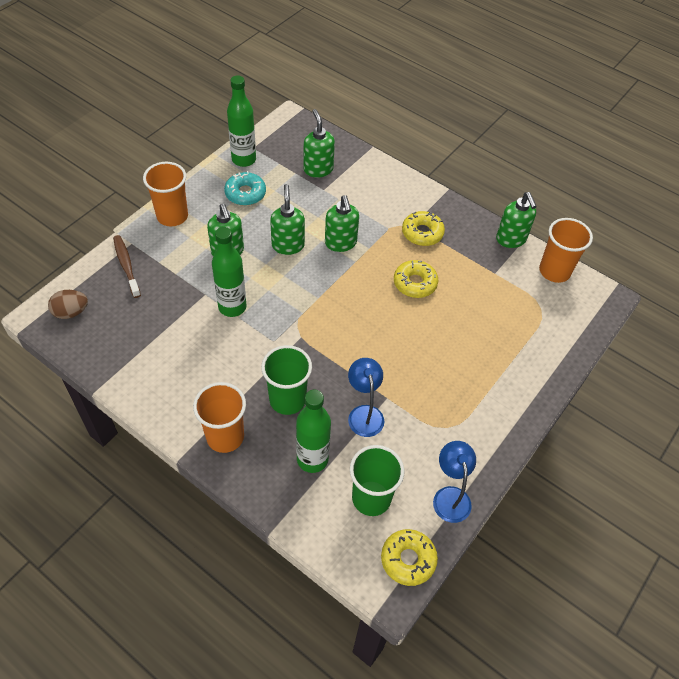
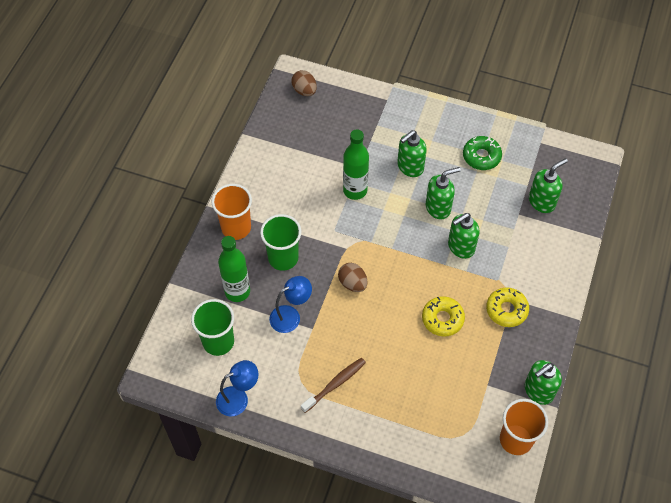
camera: 75 degrees right, 5 degrees up
(126, 265) = (363, 105): brown toothbrush -> brown toothbrush (335, 384)
(172, 216) = (429, 115): orange cup -> none
(244, 159) = (521, 141): green bottle -> none
(245, 193) = (481, 156): turquoise donut -> green donut
(346, 344) = (352, 283): none -> brown egg
(408, 559) = (176, 380): yellow donut -> none

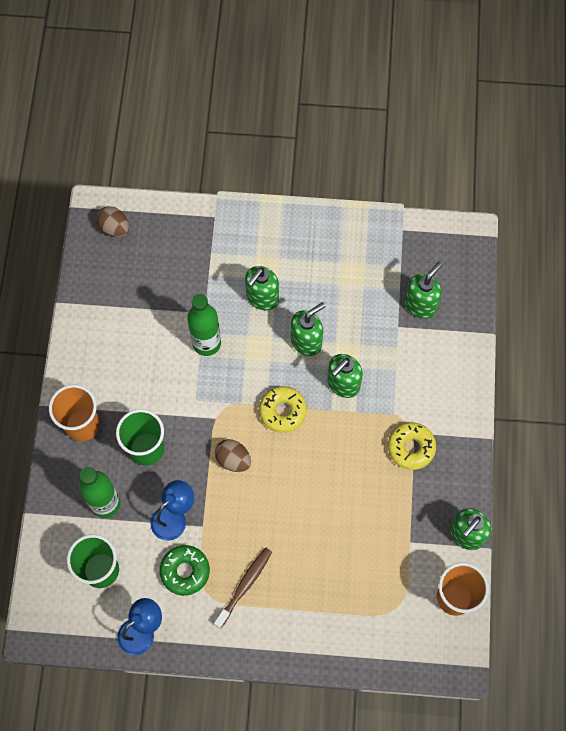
camera: 15 degrees left, 10 degrees up
(442, 319) = (343, 477): yellow donut -> yellow donut (282, 411)
(481, 156) = (340, 264): green donut -> green donut (185, 571)

